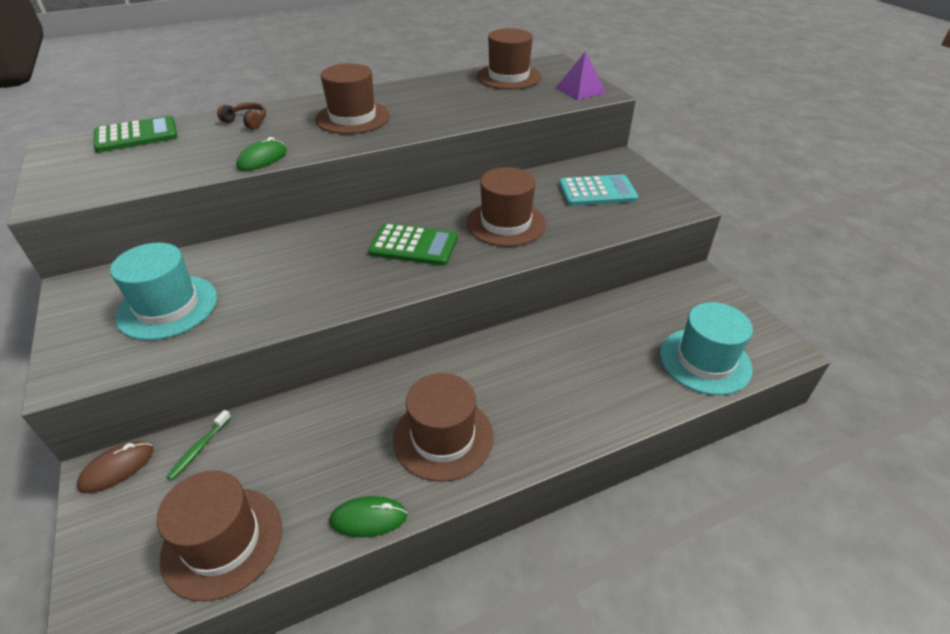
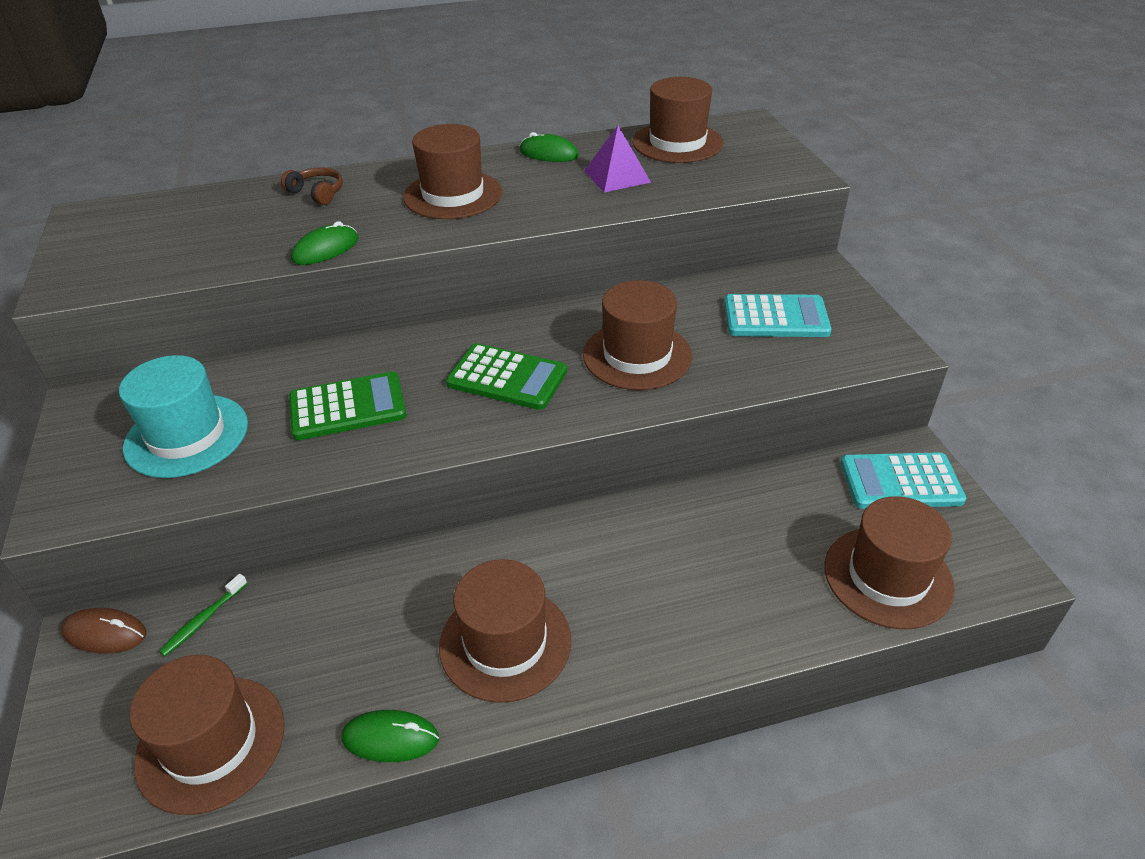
camera: 10 degrees right, 0 degrees up
(117, 468) = (105, 633): brown mouse -> brown mouse turned 45 degrees clockwise
(136, 135) = (180, 205): green calculator -> green calculator (347, 407)
(417, 88) = (549, 154): none -> green mouse
(580, 90) = (773, 168): purple pyramid -> purple pyramid (617, 176)
(698, 297) = (900, 482): none -> turquoise calculator
(705, 361) = (888, 577): turquoise hat -> brown hat

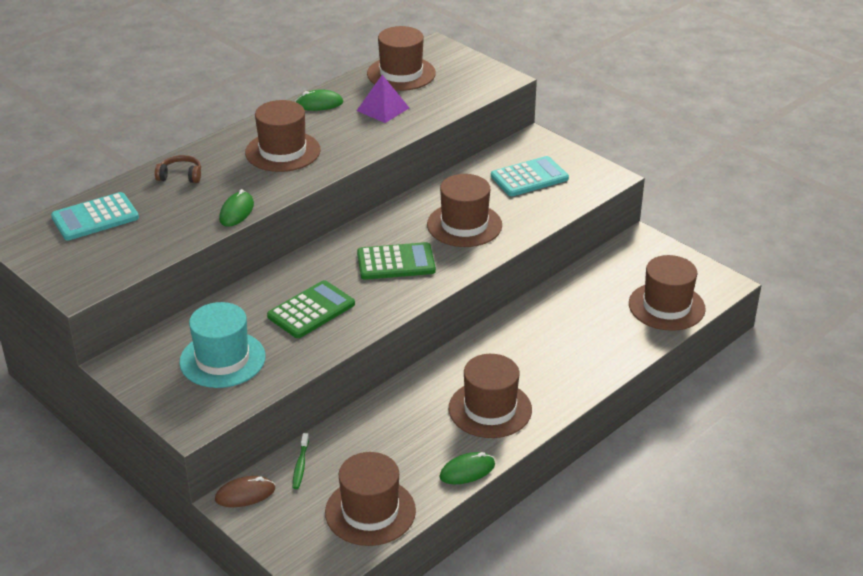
camera: 30 degrees left, 5 degrees down
(900, 482) = (644, 256): turquoise calculator -> turquoise calculator (95, 218)

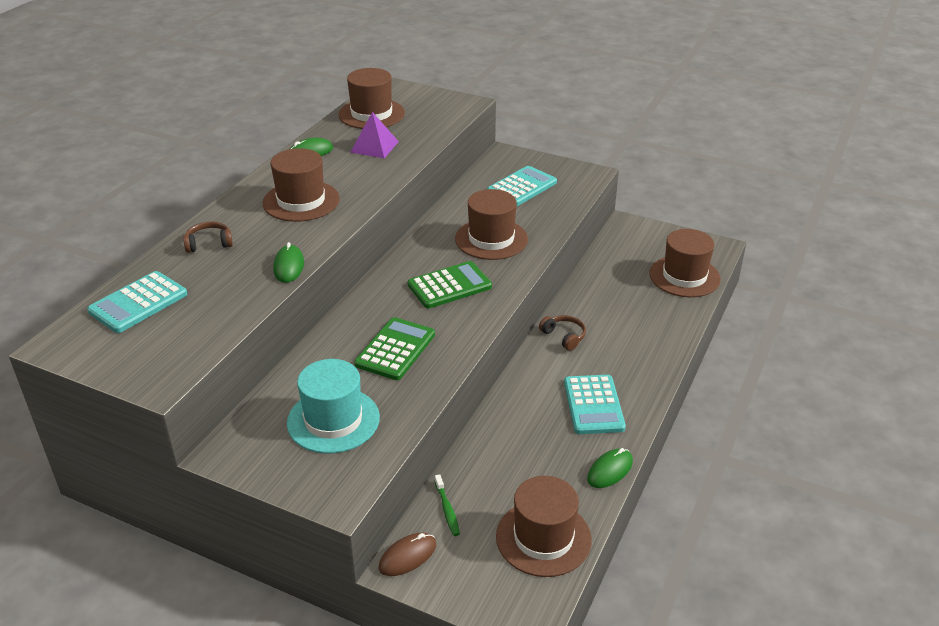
camera: 20 degrees left, 0 degrees up
(490, 409) = (593, 405): brown hat -> turquoise calculator
(503, 338) = (564, 336): none -> brown headphones

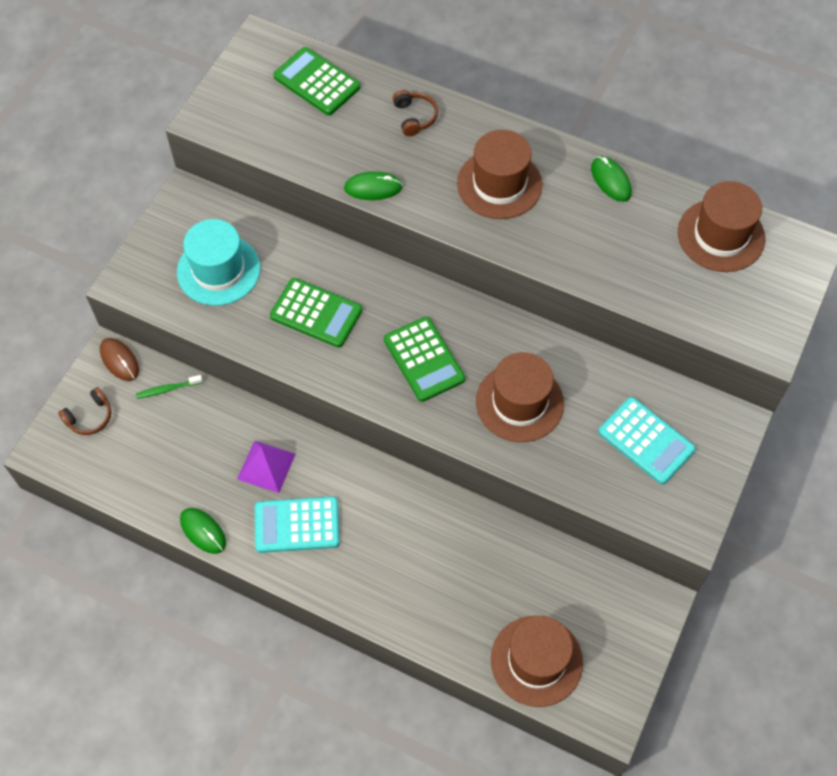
camera: 90 degrees right, 25 degrees up
(138, 303) = (316, 82): turquoise calculator -> green calculator
(374, 147) = (632, 244): purple pyramid -> purple pyramid (266, 466)
(543, 538) = (127, 466): brown hat -> none
(564, 336) = (412, 504): brown headphones -> brown headphones (90, 417)

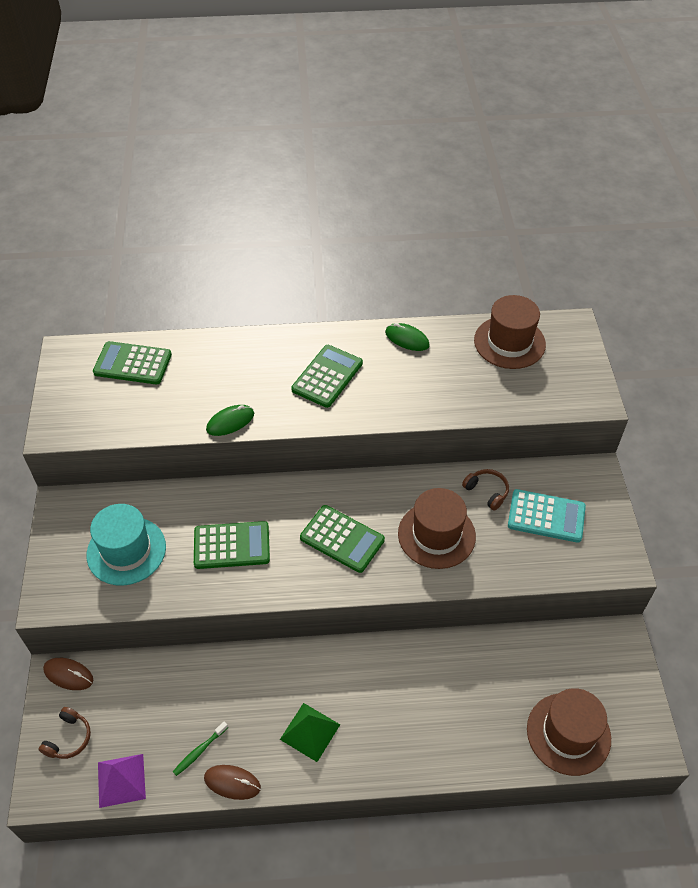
camera: 30 degrees left, 10 degrees down
(167, 389) = (127, 677): green toothbrush -> green toothbrush (199, 751)
(203, 531) = (232, 783): green mouse -> brown mouse
(266, 466) = (253, 696): purple pyramid -> purple pyramid (121, 780)
(297, 525) = (310, 732): turquoise calculator -> green pyramid
(415, 117) = (229, 356): brown headphones -> brown headphones (487, 491)
(499, 184) = (327, 376): brown hat -> green calculator

